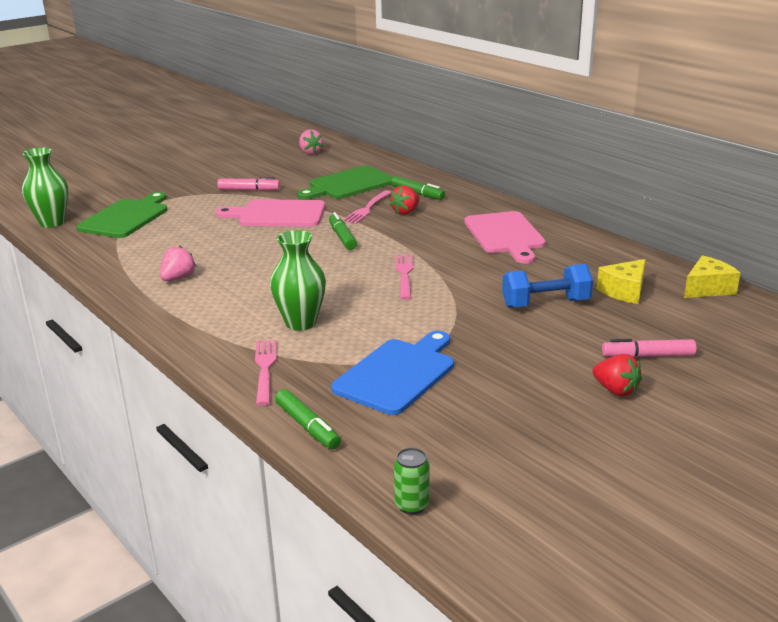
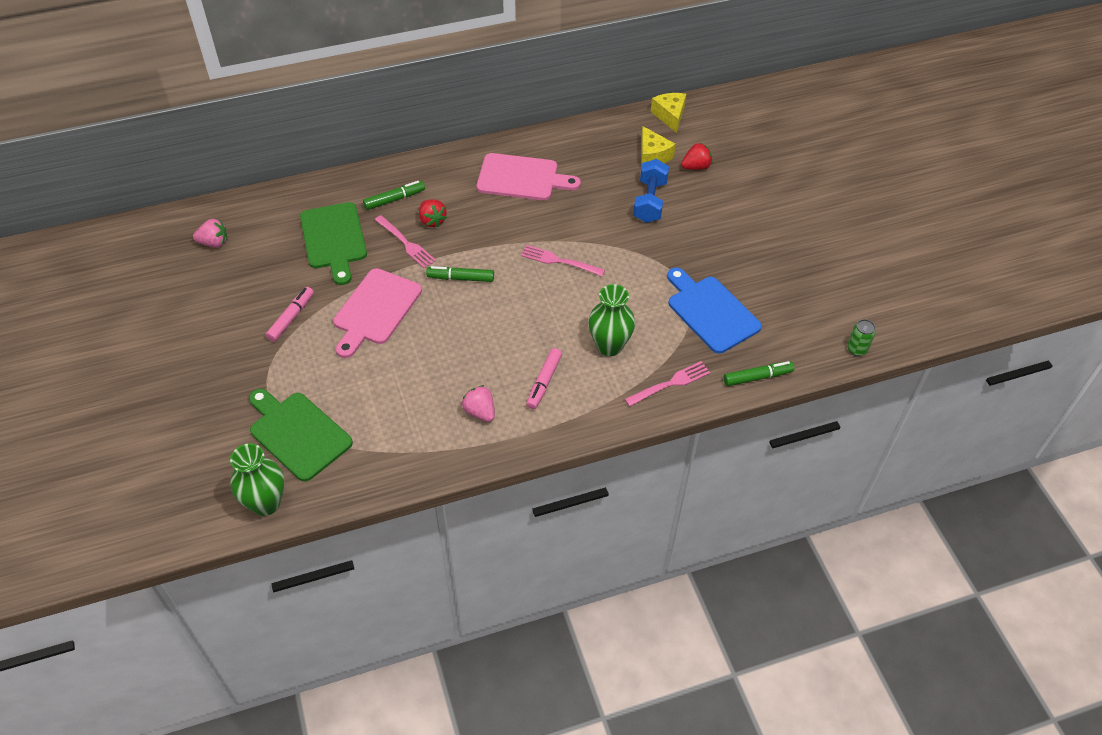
camera: 70 degrees left, 25 degrees up
(265, 368) = (671, 383): pink fork -> pink fork turned 135 degrees clockwise
(616, 390) = (775, 216): red strawberry -> red strawberry (696, 167)
(648, 356) = (742, 184): pink marker -> pink marker (544, 382)

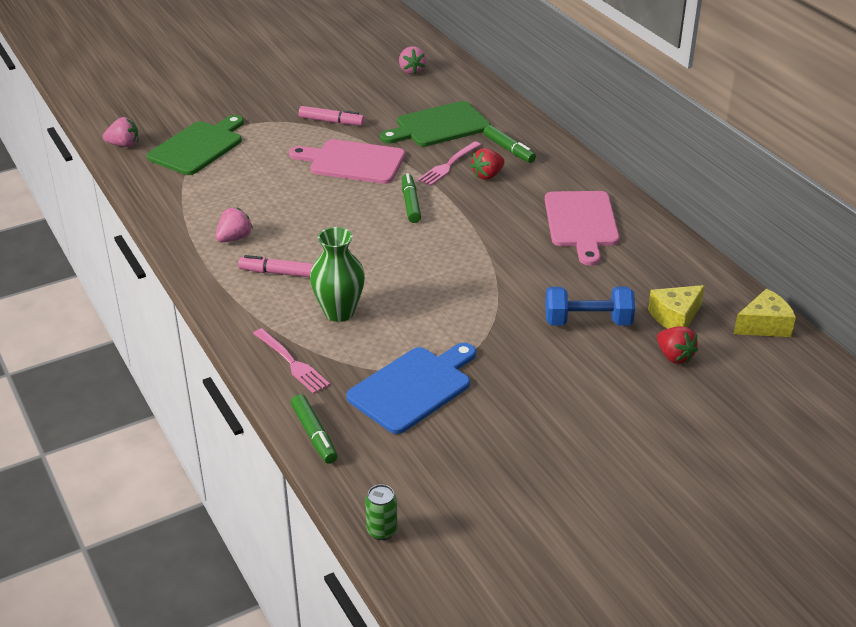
camera: 80 degrees right, 15 degrees down
(266, 503) = (124, 145): green vase -> pink strawberry
(559, 261) = (458, 263): pink fork -> none

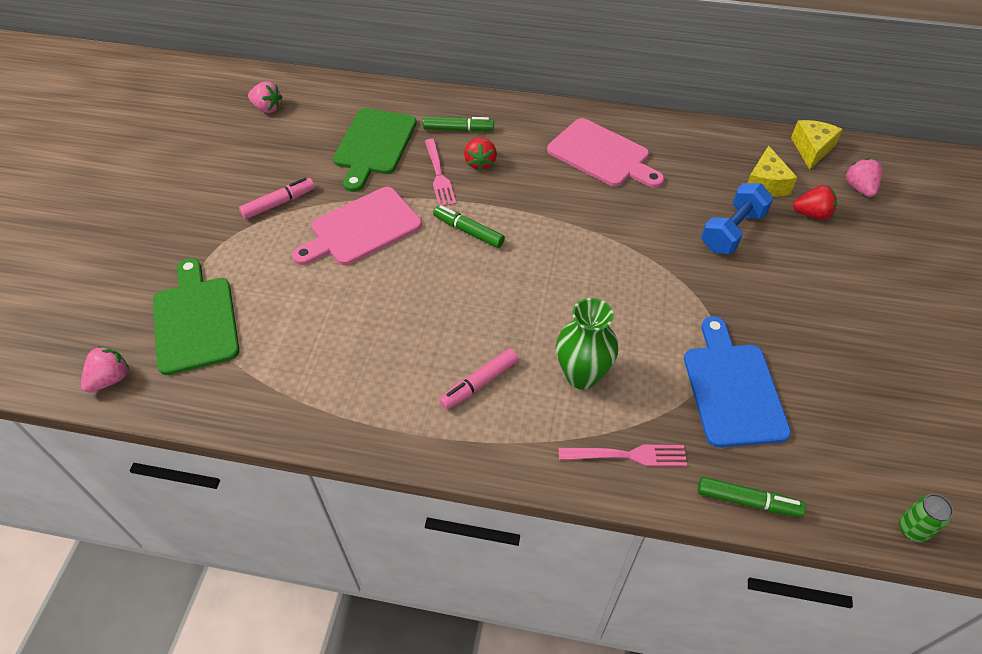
camera: 50 degrees left, 15 degrees up
(234, 238) = (387, 384): pink strawberry -> pink strawberry (859, 188)

